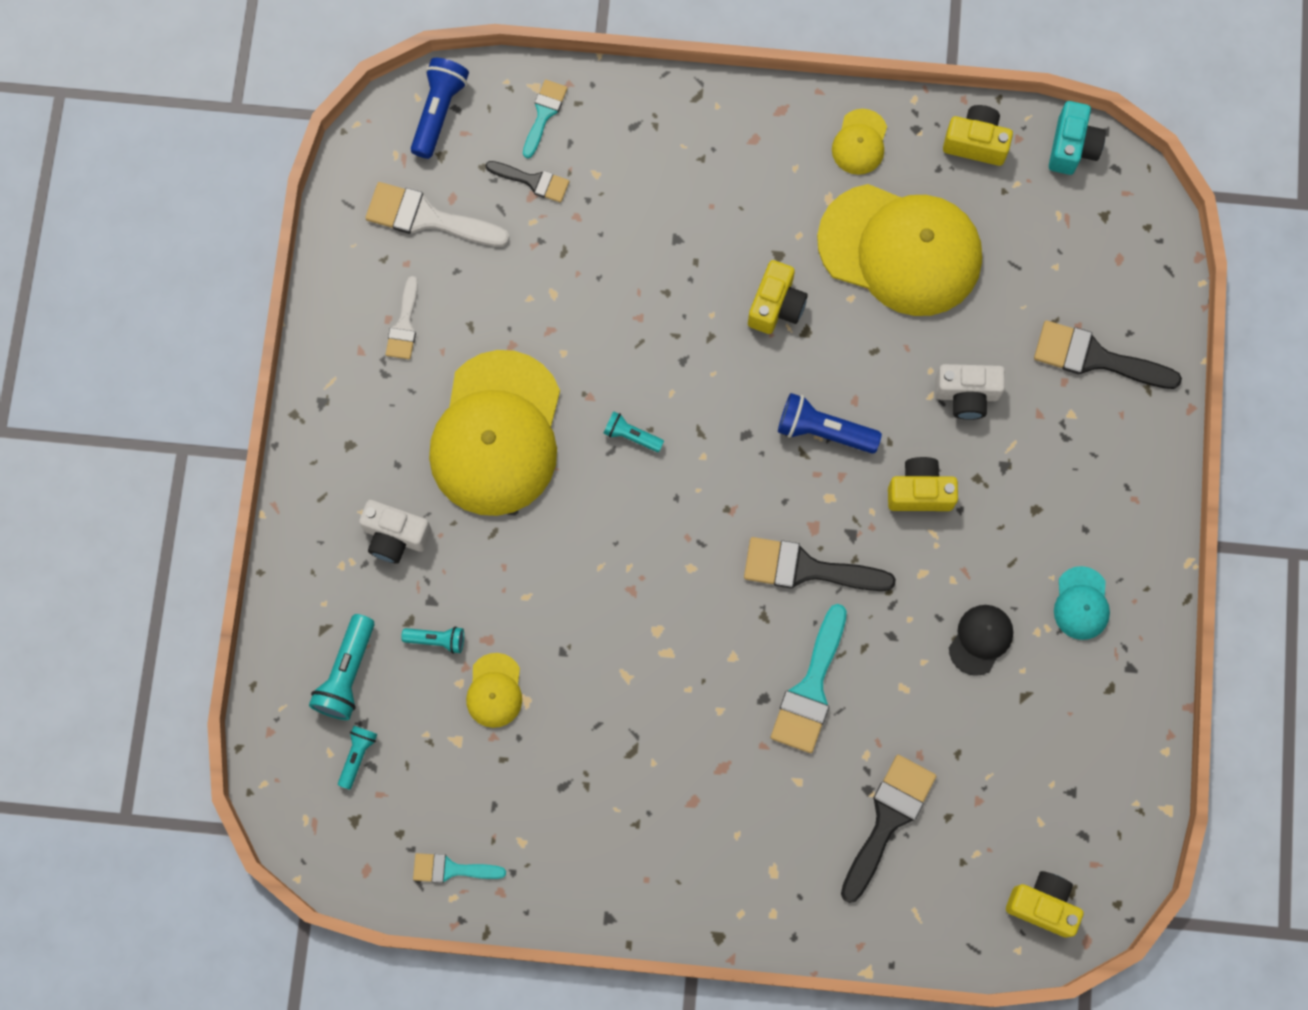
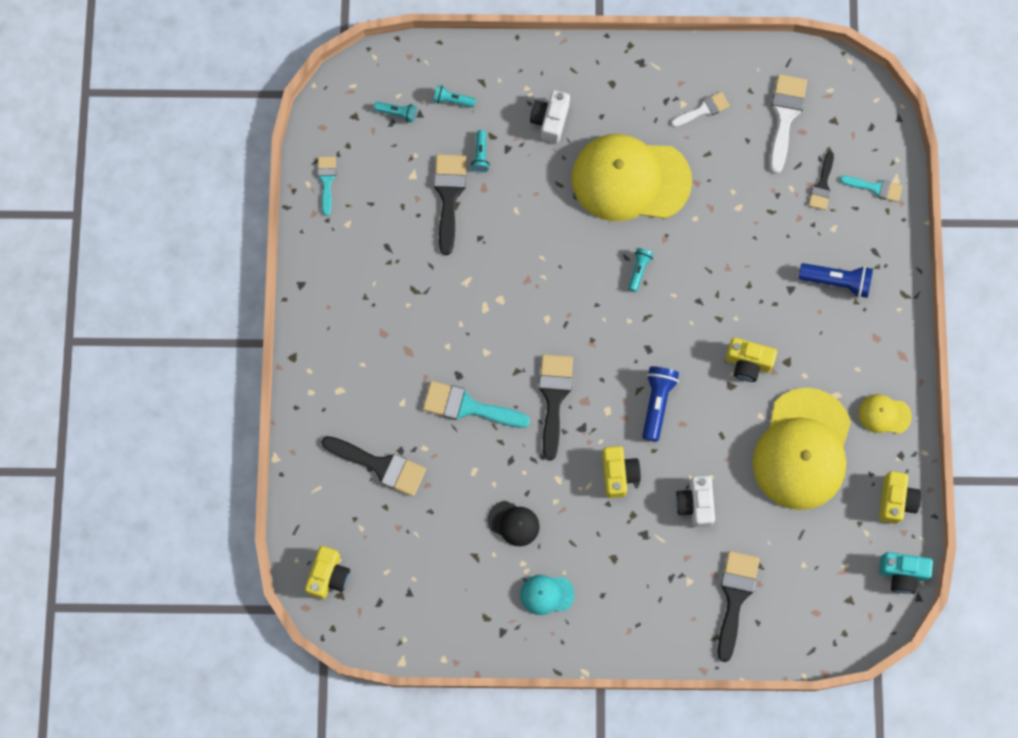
camera: 85 degrees right, 0 degrees up
(347, 673) = (452, 100): turquoise flashlight -> turquoise flashlight, size x0.59
(404, 325) = (703, 110): white brush -> white brush turned 150 degrees clockwise
(439, 112) = (866, 116): blue flashlight -> blue flashlight (837, 281)
(494, 691) = (449, 196): yellow cap -> black brush

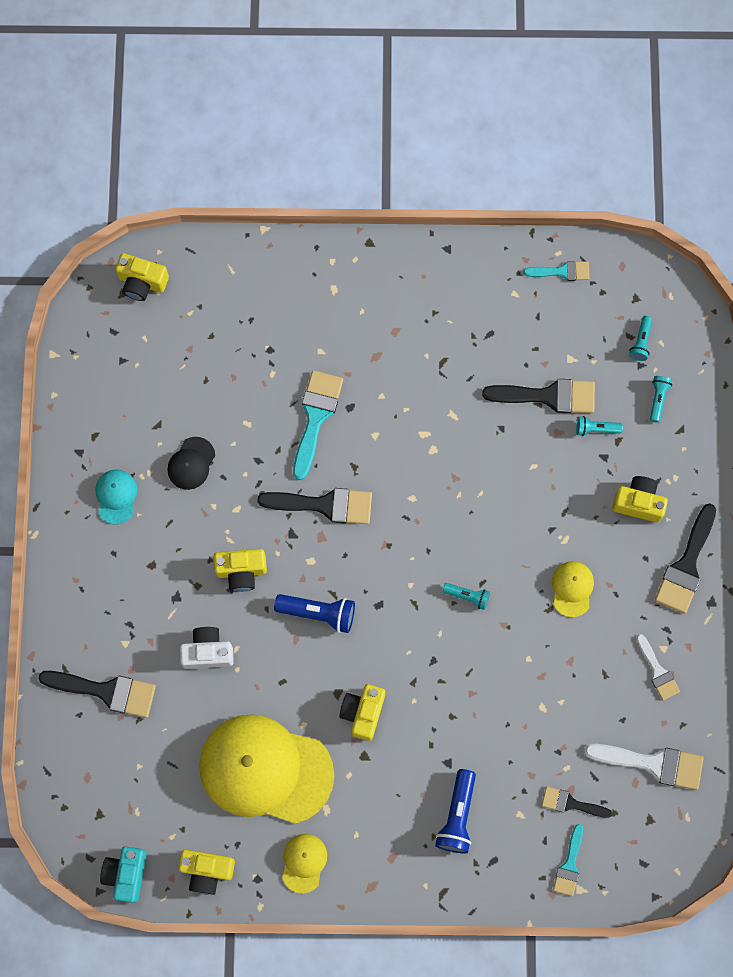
camera: 90 degrees right, 0 degrees up
(380, 465) = (254, 330): black brush -> black brush (686, 565)
(550, 120) = (638, 503): white camera -> yellow camera
(630, 179) = (572, 588): yellow cap -> yellow cap, size x0.43

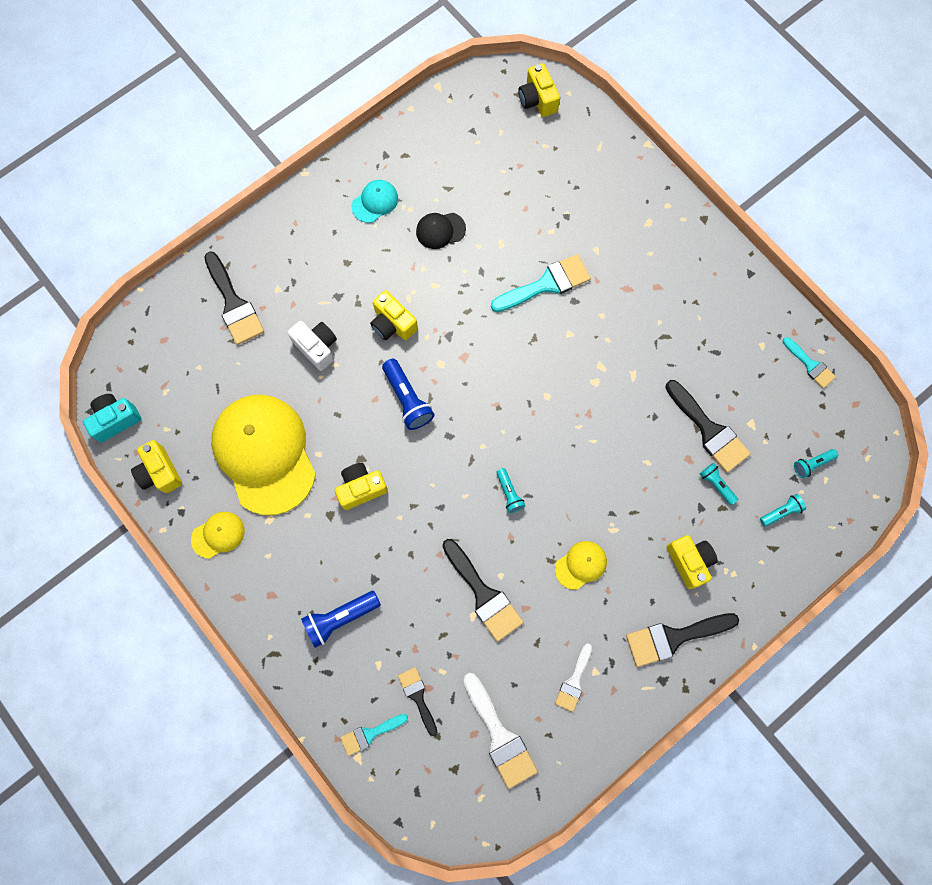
camera: 50 degrees right, 0 degrees up
(324, 505) = (488, 340): black brush -> black brush (483, 594)

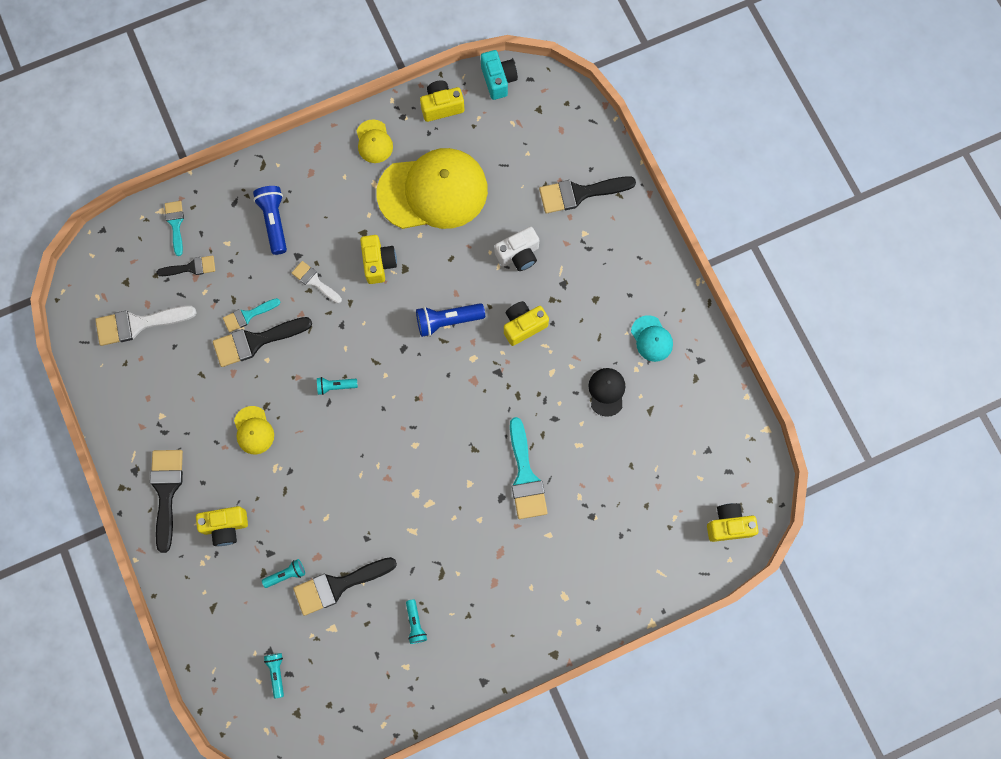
camera: 105 degrees right, 0 degrees up
(574, 681) = (160, 396): white brush -> white brush (314, 281)
(781, 512) = (242, 626): turquoise flashlight -> turquoise flashlight (415, 623)
(810, 365) = (373, 708): turquoise brush -> turquoise brush (248, 315)

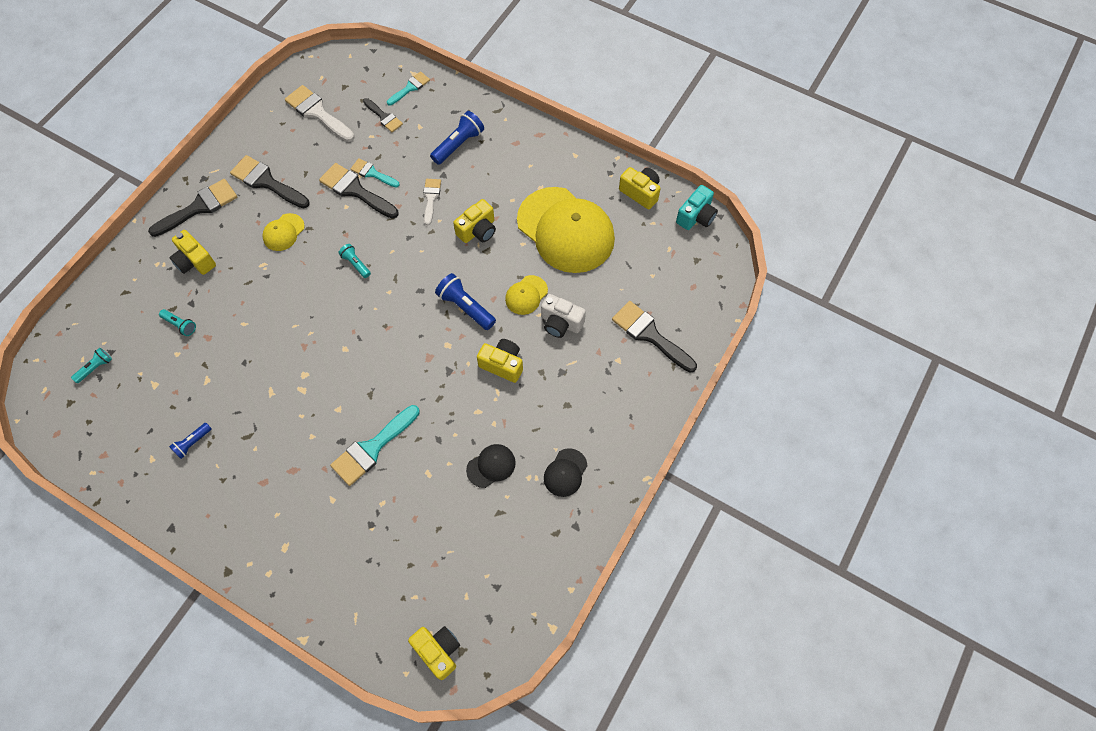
camera: 55 degrees right, 10 degrees down
(338, 585) = (193, 366): black brush -> black brush (267, 182)
(374, 141) = (574, 167): yellow cap -> yellow cap (526, 295)
(415, 623) = (192, 443): turquoise flashlight -> blue flashlight
(651, 339) = (565, 472): turquoise cap -> black cap

